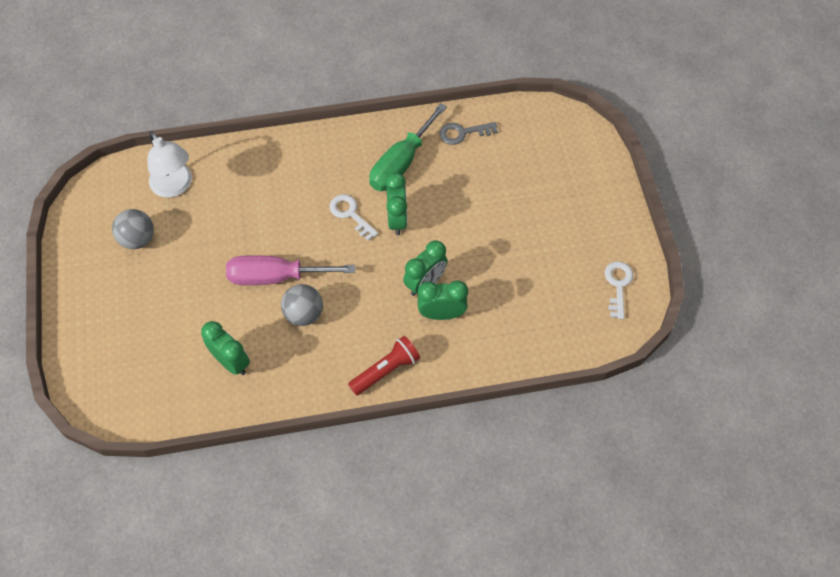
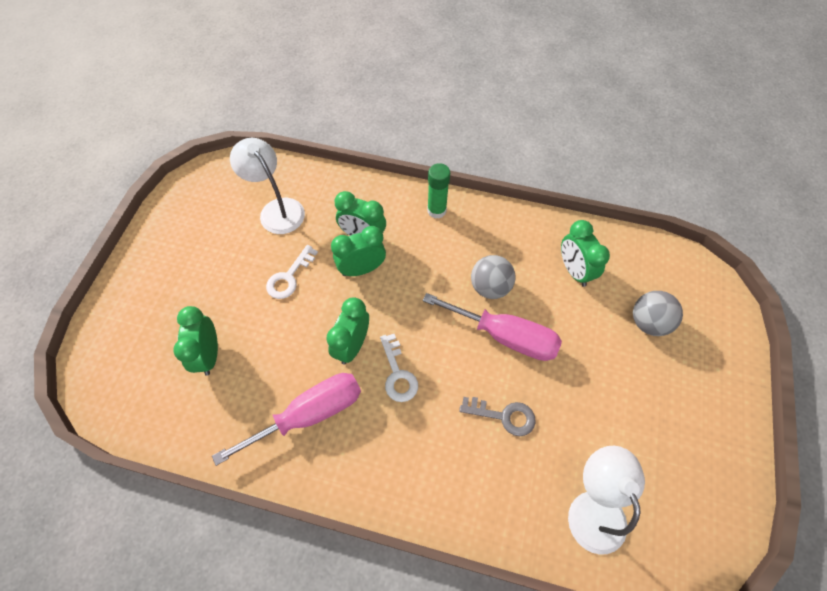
camera: 155 degrees left, 0 degrees up
(138, 239) = (651, 449): grey ball -> grey ball (648, 322)
(386, 370) = (436, 210): red flashlight -> green glue stick
(401, 163) = (309, 414): green screwdriver -> pink screwdriver
(463, 133) = (216, 423): grey key -> grey key (503, 416)
(502, 170) = (209, 355): none -> green clock
(538, 306) = (277, 209): none -> white lamp
(618, 285) = (198, 199): white key -> white key (289, 277)

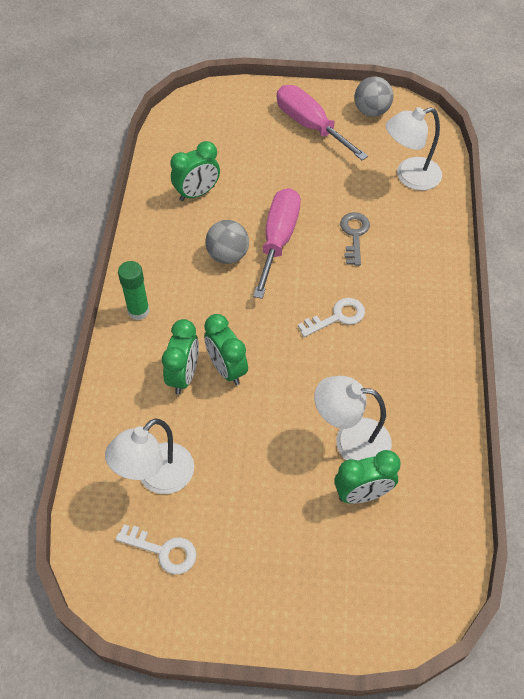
camera: 100 degrees left, 5 degrees down
(261, 356) = (350, 440): none -> white lamp
(289, 277) = (250, 438): white key -> white key (163, 551)
(309, 414) = (397, 382): pink screwdriver -> pink screwdriver (310, 126)
(352, 345) = (318, 360): green clock -> none
(648, 322) = (241, 143): grey ball -> grey ball (371, 111)

